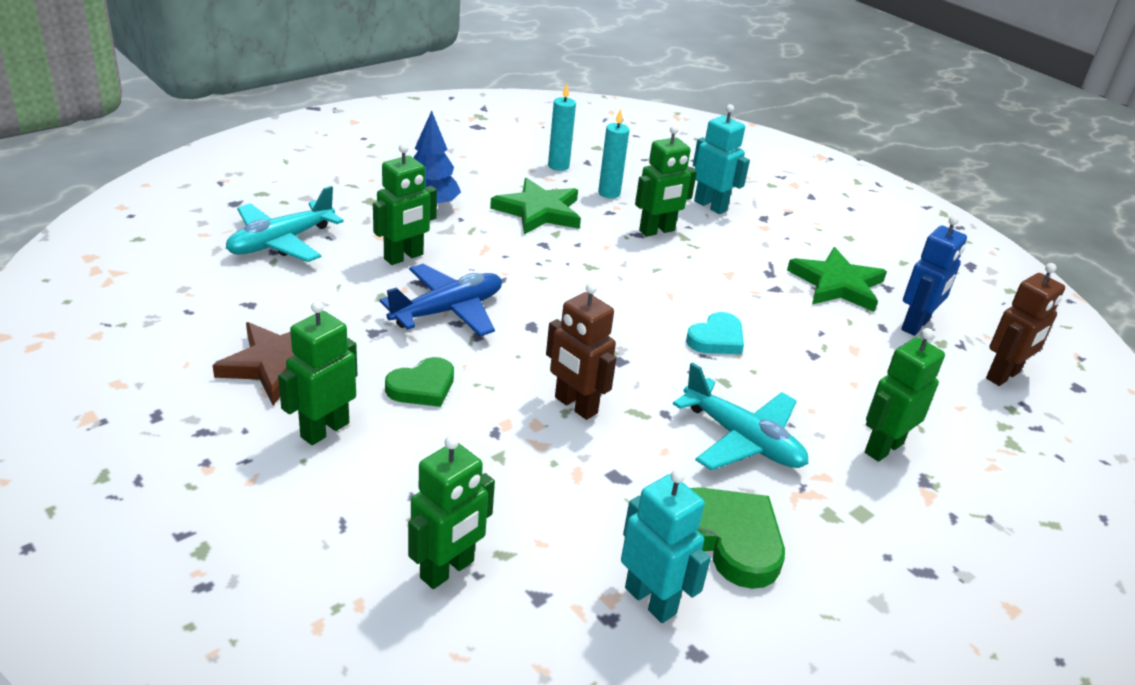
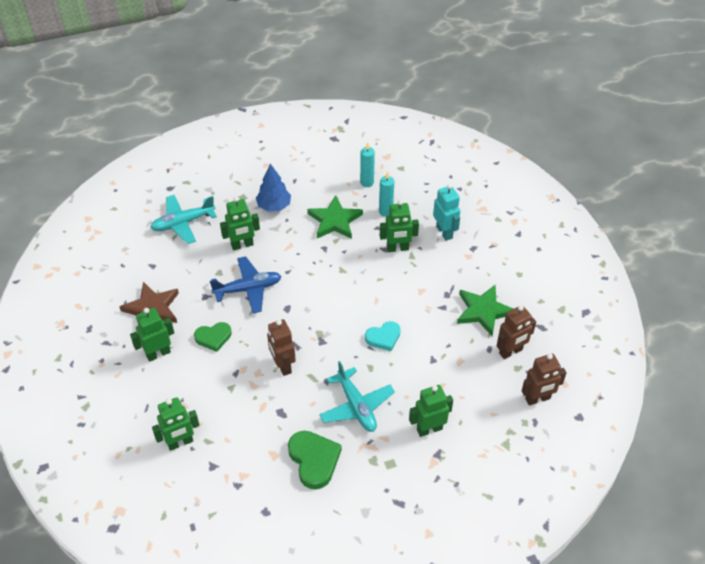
camera: 25 degrees right, 15 degrees up
(651, 600) = (260, 481): turquoise robot -> none
(916, 325) = (511, 352): blue robot -> brown robot

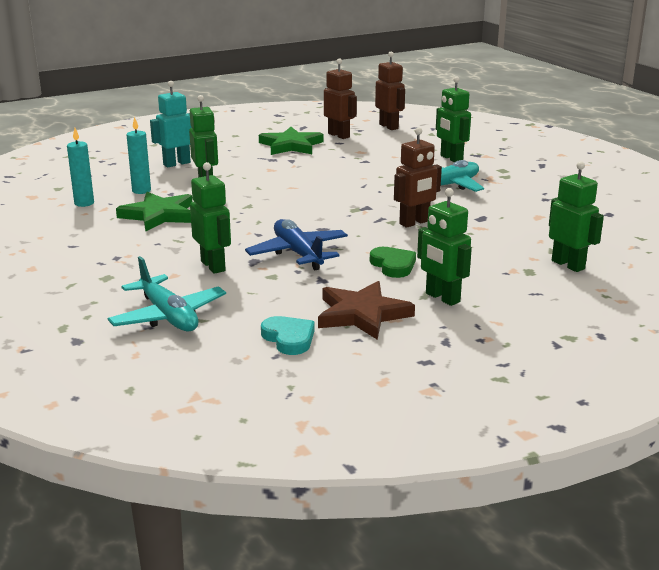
camera: 100 degrees left, 25 degrees down
(274, 206) = (129, 253): blue tree -> none
(314, 460) = (528, 198): green heart -> none
(383, 337) = (346, 181): turquoise heart -> turquoise heart (289, 338)

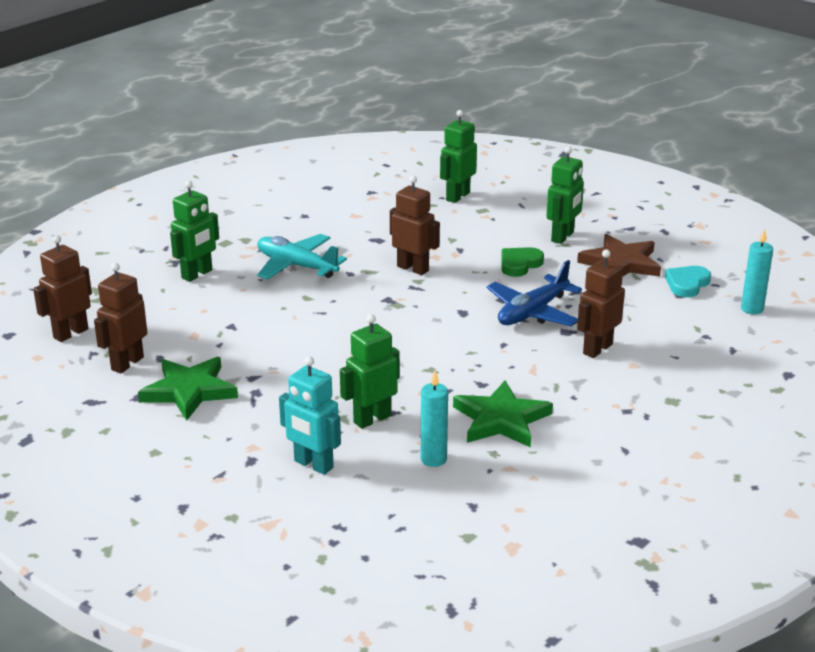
camera: 110 degrees left, 5 degrees up
(84, 203) = (505, 490): turquoise candle -> turquoise candle (752, 309)
(168, 316) = (708, 344): turquoise plane -> none
(213, 266) = (597, 349): green robot -> brown robot

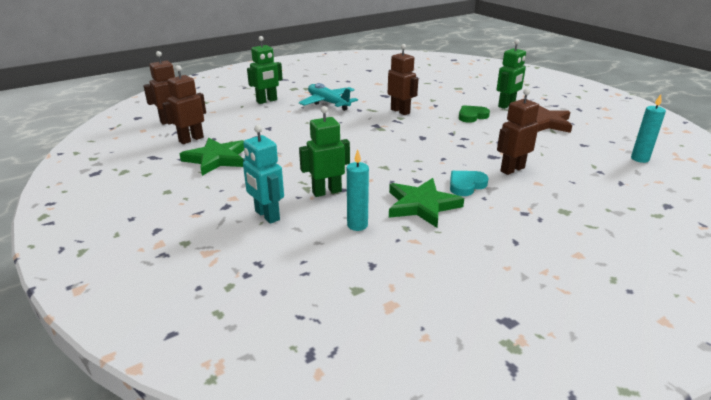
camera: 15 degrees right, 0 degrees up
(457, 196) = (445, 80): green robot -> none
(532, 312) = (471, 142): blue plane -> none
(687, 284) = (590, 139): turquoise heart -> turquoise heart (466, 185)

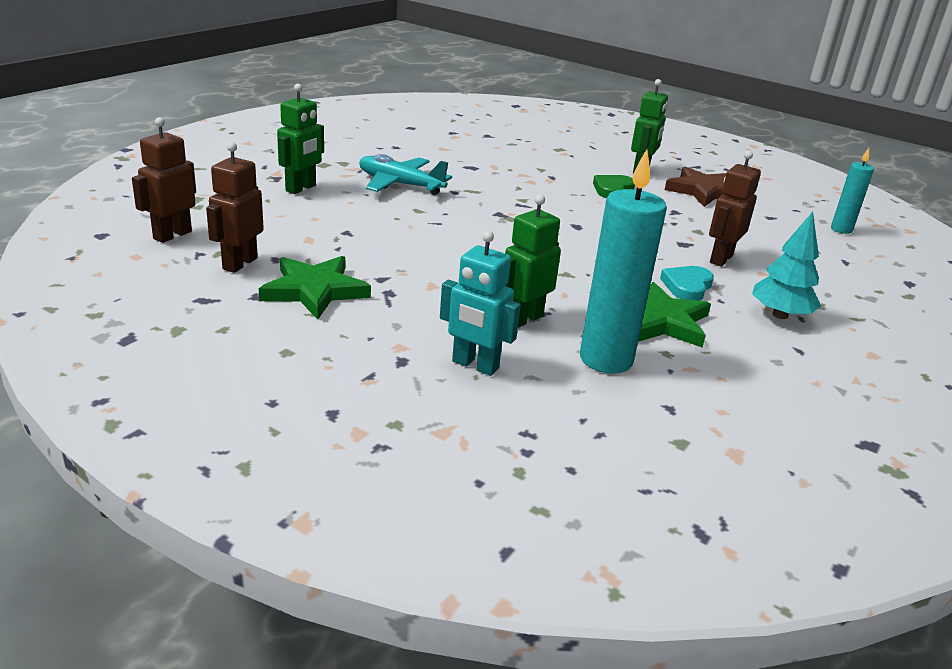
camera: 25 degrees left, 0 degrees up
(357, 225) = (606, 359): turquoise candle -> turquoise candle, size x1.83
(400, 111) = (514, 190): brown robot -> none
(523, 214) = (780, 315): none -> turquoise tree

